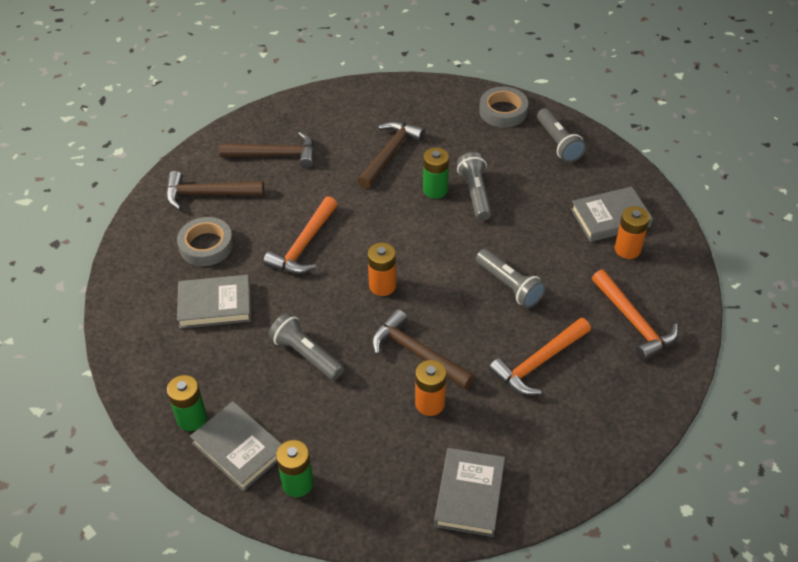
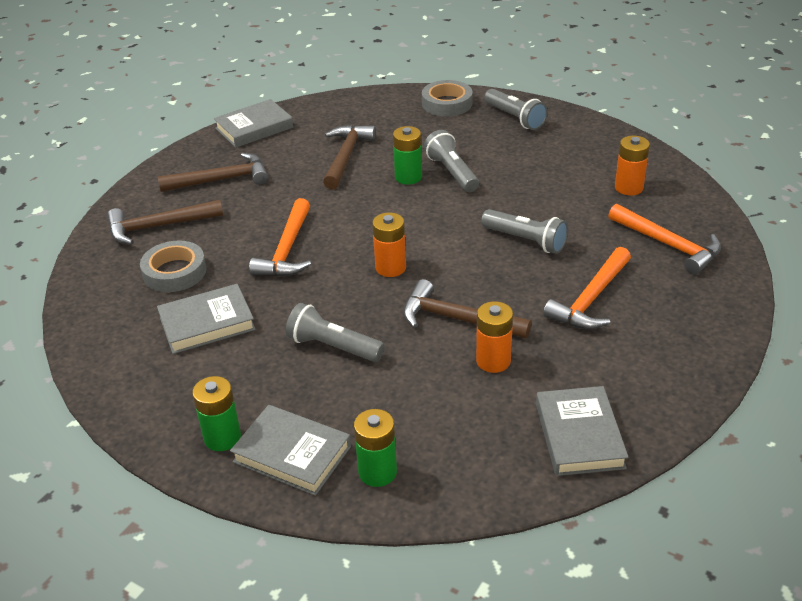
camera: 15 degrees left, 10 degrees down
(610, 218) = (598, 166): grey book -> grey book (254, 128)

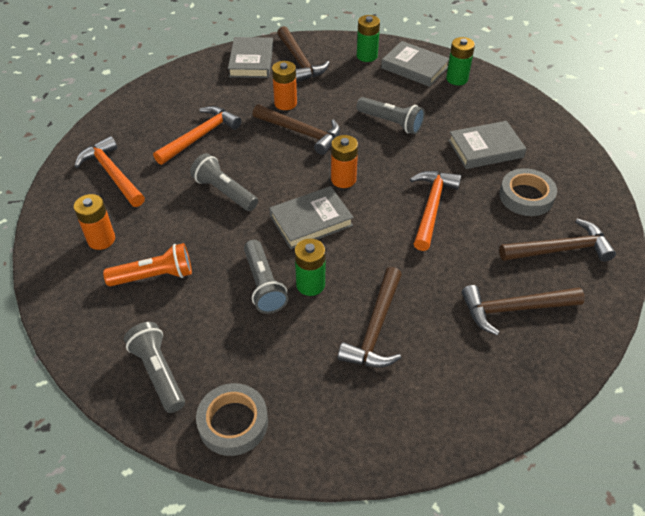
camera: 175 degrees left, 10 degrees up
(254, 128) = (495, 406): grey book -> grey book (311, 221)
(495, 446) = (299, 61): none -> brown hammer
(556, 168) = (154, 276): none -> orange flashlight

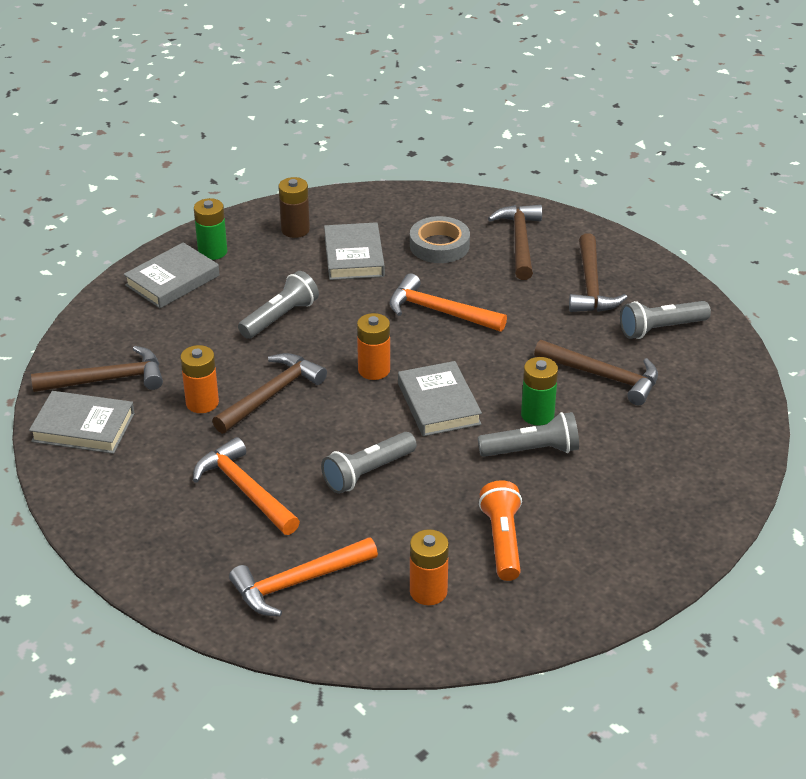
camera: 80 degrees left, 10 degrees down
(159, 373) = (645, 539): grey flashlight -> grey flashlight (660, 329)
(233, 422) = (709, 486): grey tape -> none
(367, 56) = (125, 316): green battery -> none
(505, 113) = (295, 230): none -> brown battery

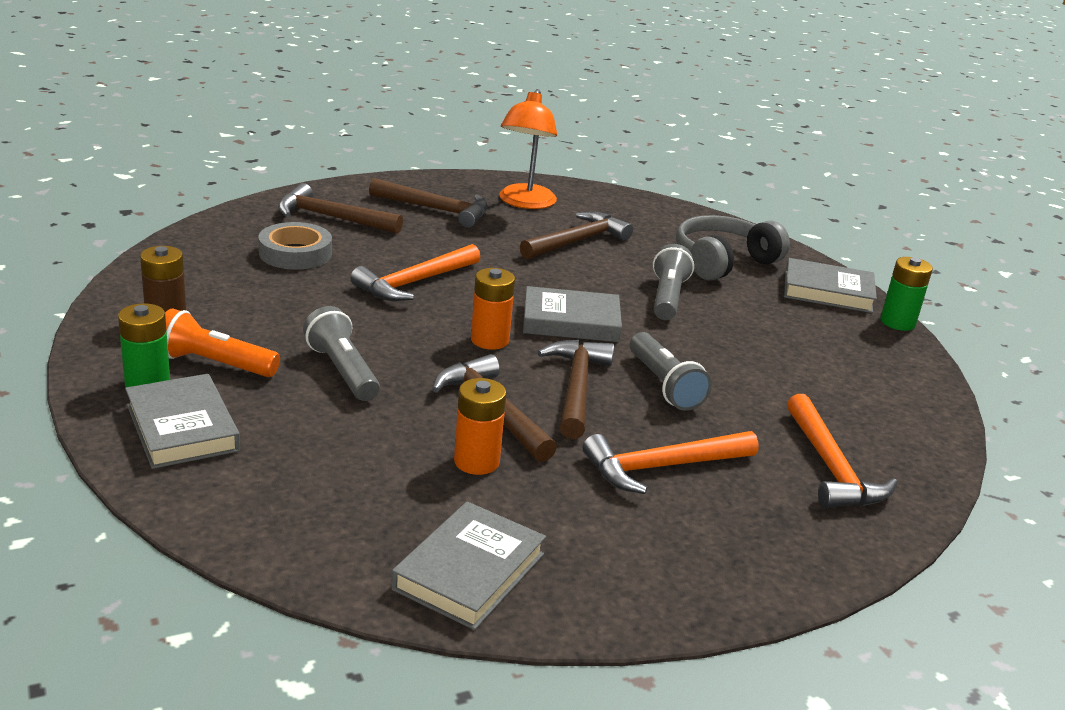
camera: 75 degrees left, 10 degrees down
(107, 379) = (370, 529): brown hammer -> brown hammer (576, 388)
(354, 256) = (264, 300): grey book -> grey book (827, 292)
(428, 591) = (856, 397): orange battery -> none
(502, 541) = (792, 343): orange flashlight -> orange flashlight (214, 364)
(537, 415) = (616, 282): green battery -> green battery (897, 322)
(648, 475) = (723, 262): none -> grey headphones
(660, 329) = (525, 203): grey flashlight -> orange lamp

